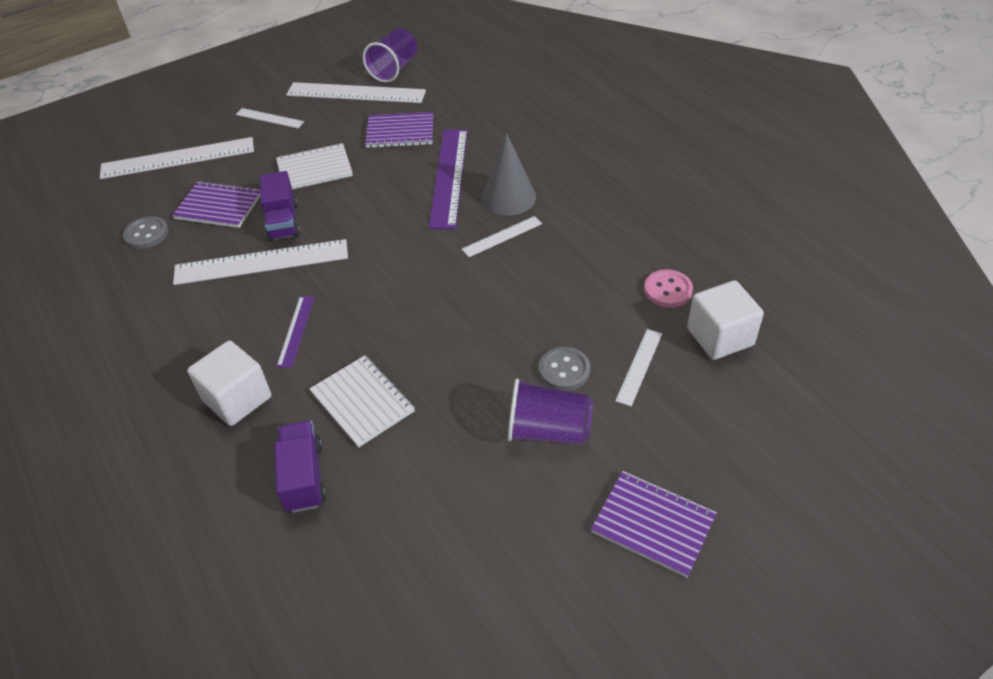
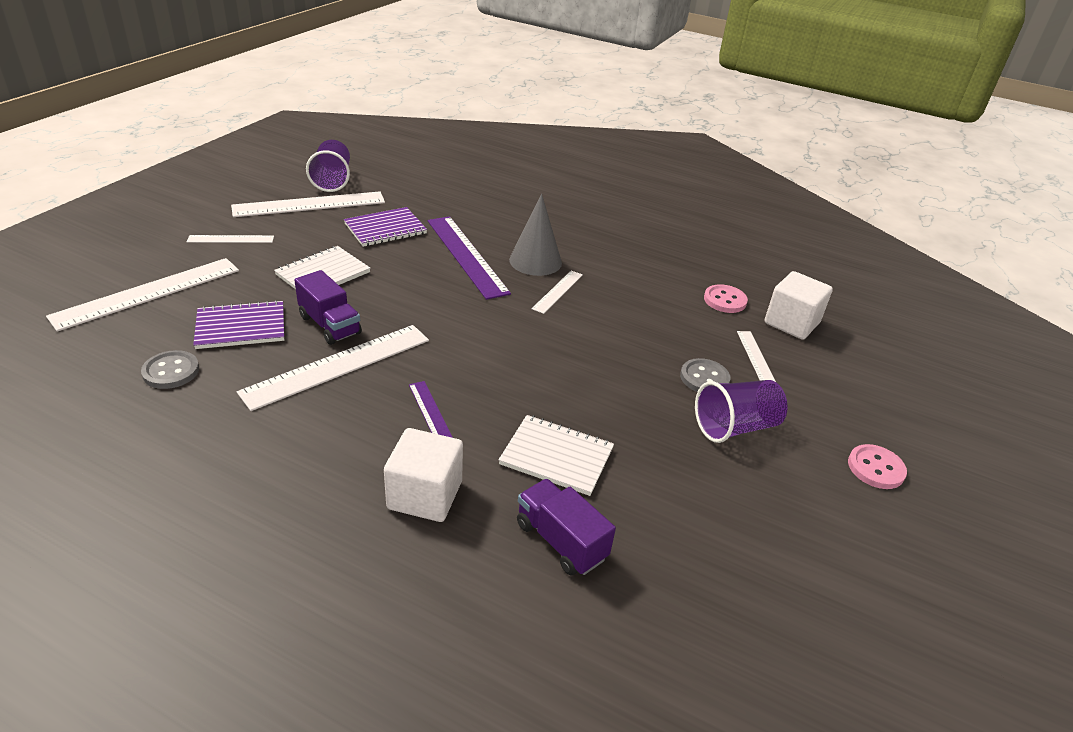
camera: 35 degrees left, 10 degrees down
(653, 524) = (876, 468): purple notebook -> pink button

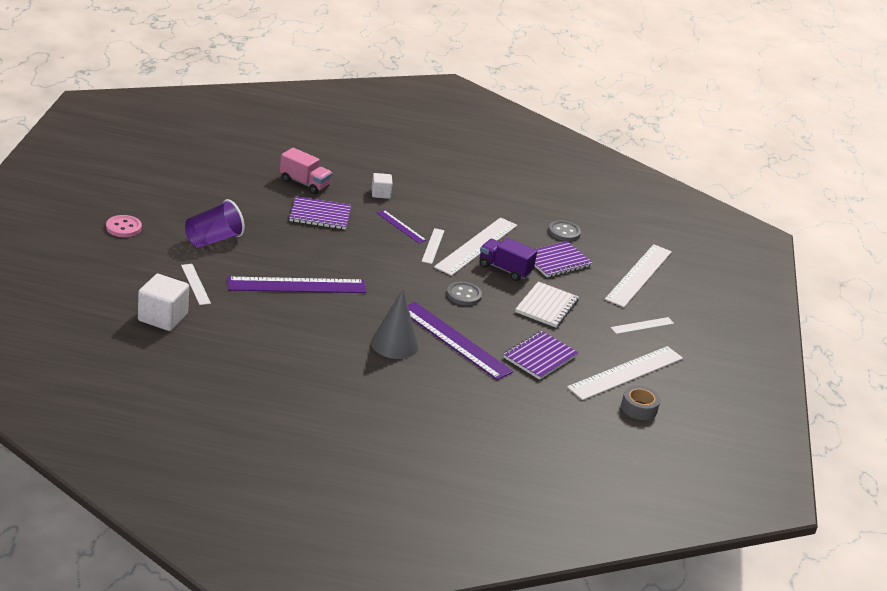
camera: 160 degrees right, 5 degrees down
(332, 180) = (639, 408): purple cup -> grey tape
(425, 495) = (380, 193): white cube -> white cube, size x0.58
(556, 456) = (320, 215): white notebook -> purple notebook
(557, 291) = (363, 318): white ruler -> white ruler (433, 246)
(561, 541) = (304, 183): purple truck -> pink truck
(626, 341) = (297, 285): none -> purple ruler
(704, 378) = (235, 266): grey button -> grey button (463, 295)
(725, 300) = (220, 330): pink button -> none

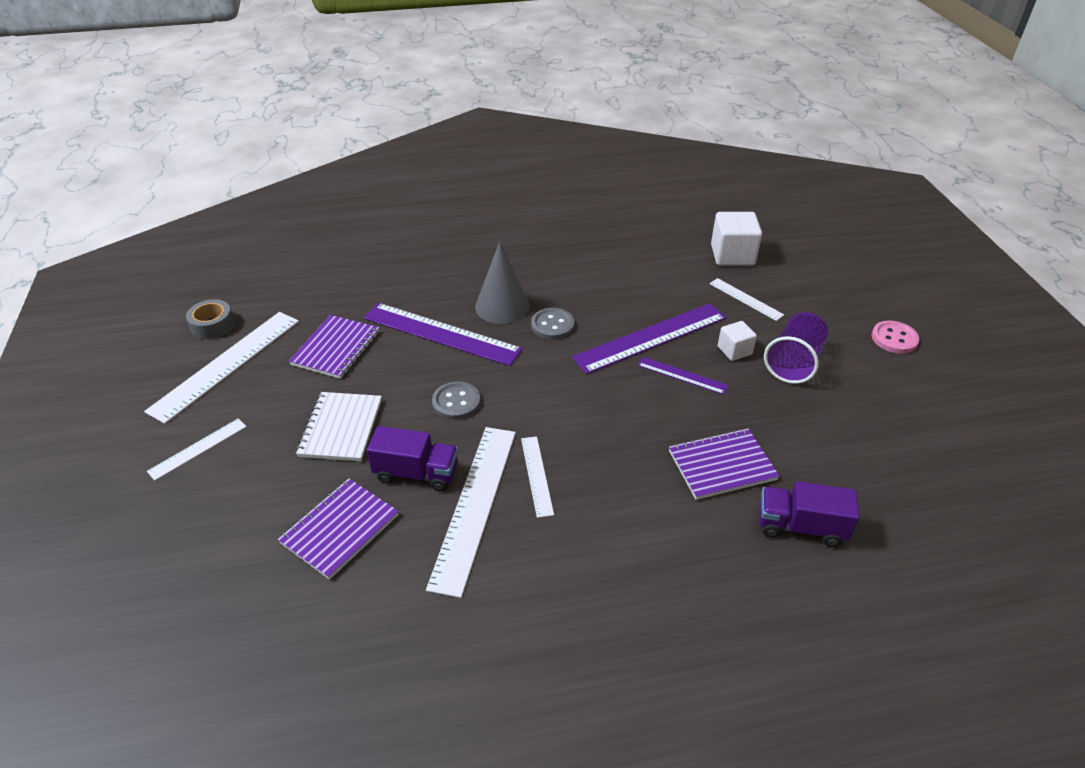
camera: 165 degrees right, 10 degrees up
(304, 183) = (800, 526): pink truck -> purple truck
(380, 193) = (680, 563): white cube -> white cube (734, 350)
(401, 226) = (602, 496): purple ruler -> purple ruler (682, 375)
(564, 232) = (337, 616): grey button -> grey button (552, 325)
(638, 275) = (195, 558): white ruler -> none

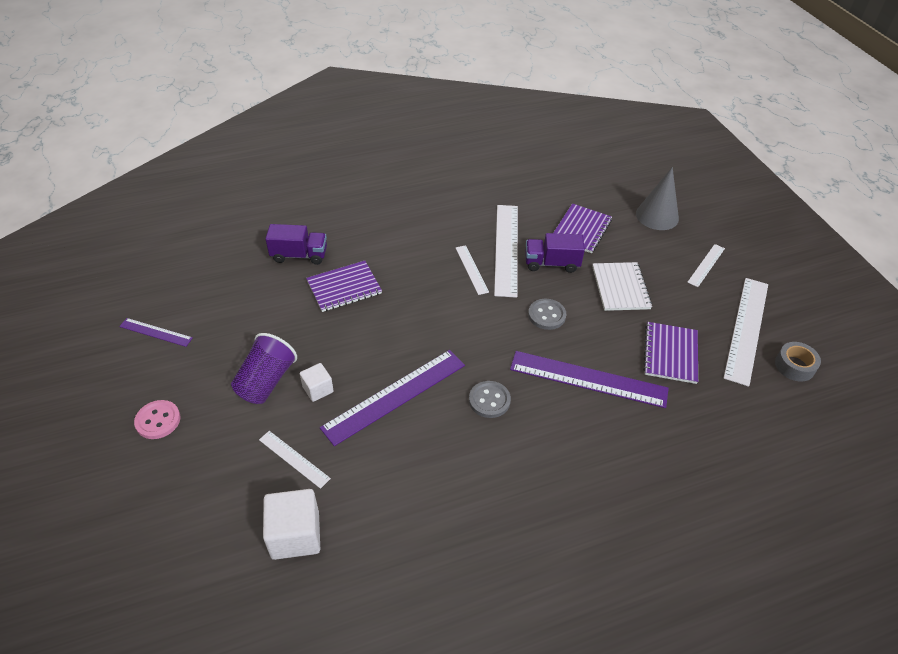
camera: 170 degrees right, 5 degrees up
(502, 306) = (544, 419): grey cone -> grey cone (657, 216)
(682, 375) = (368, 358): purple ruler -> purple ruler (156, 332)

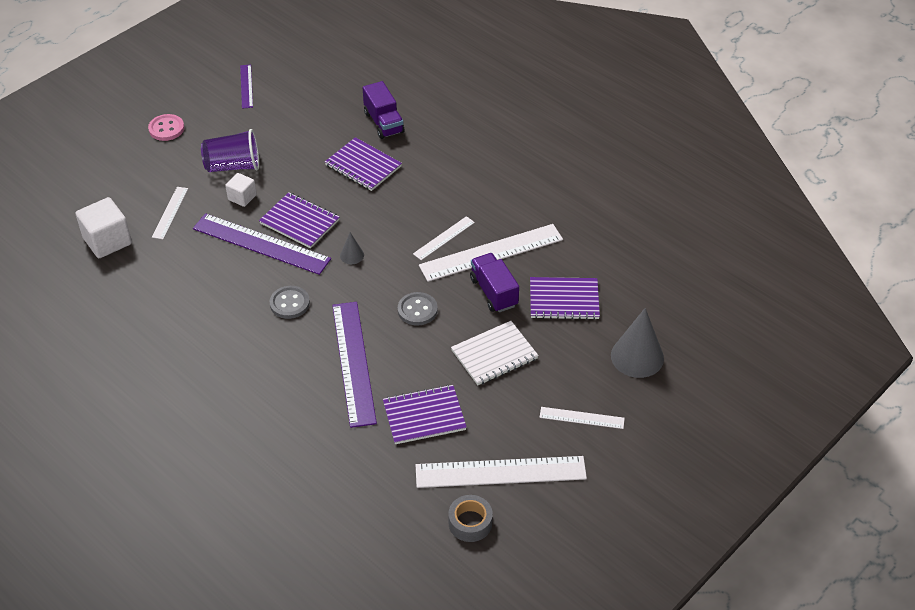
camera: 65 degrees right, 0 degrees up
(385, 356) = (299, 222): none -> purple notebook
(454, 334) = (352, 255): none -> grey cone

